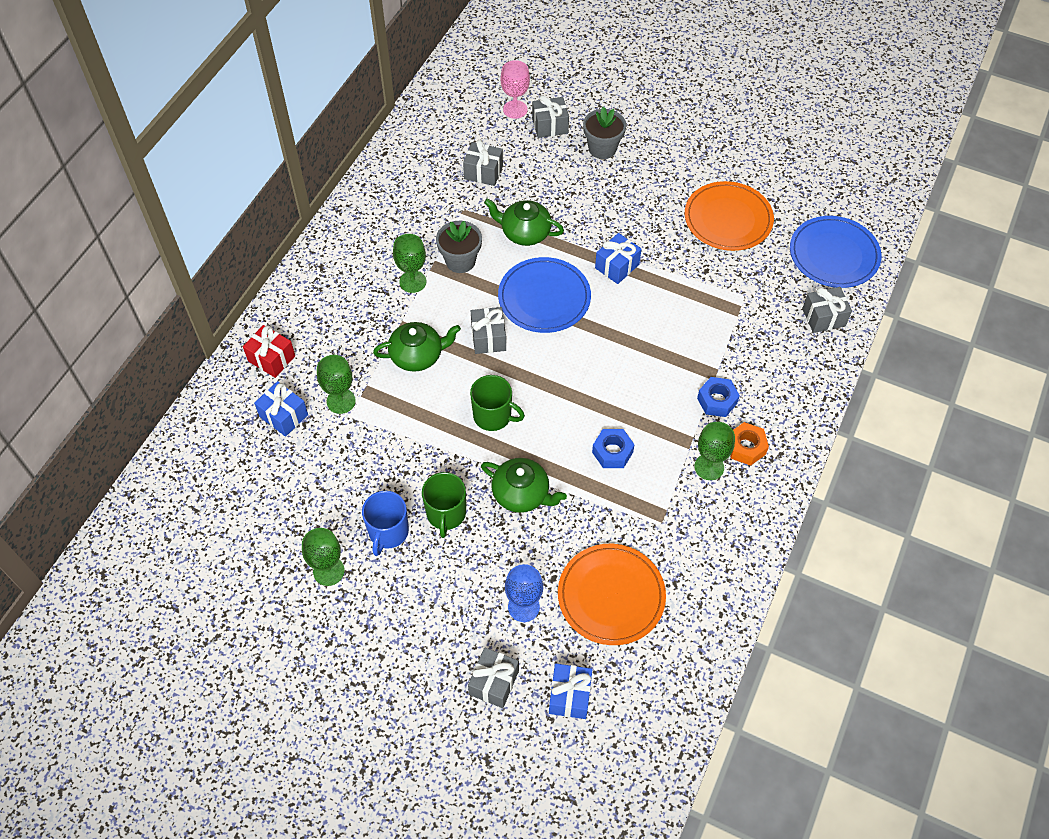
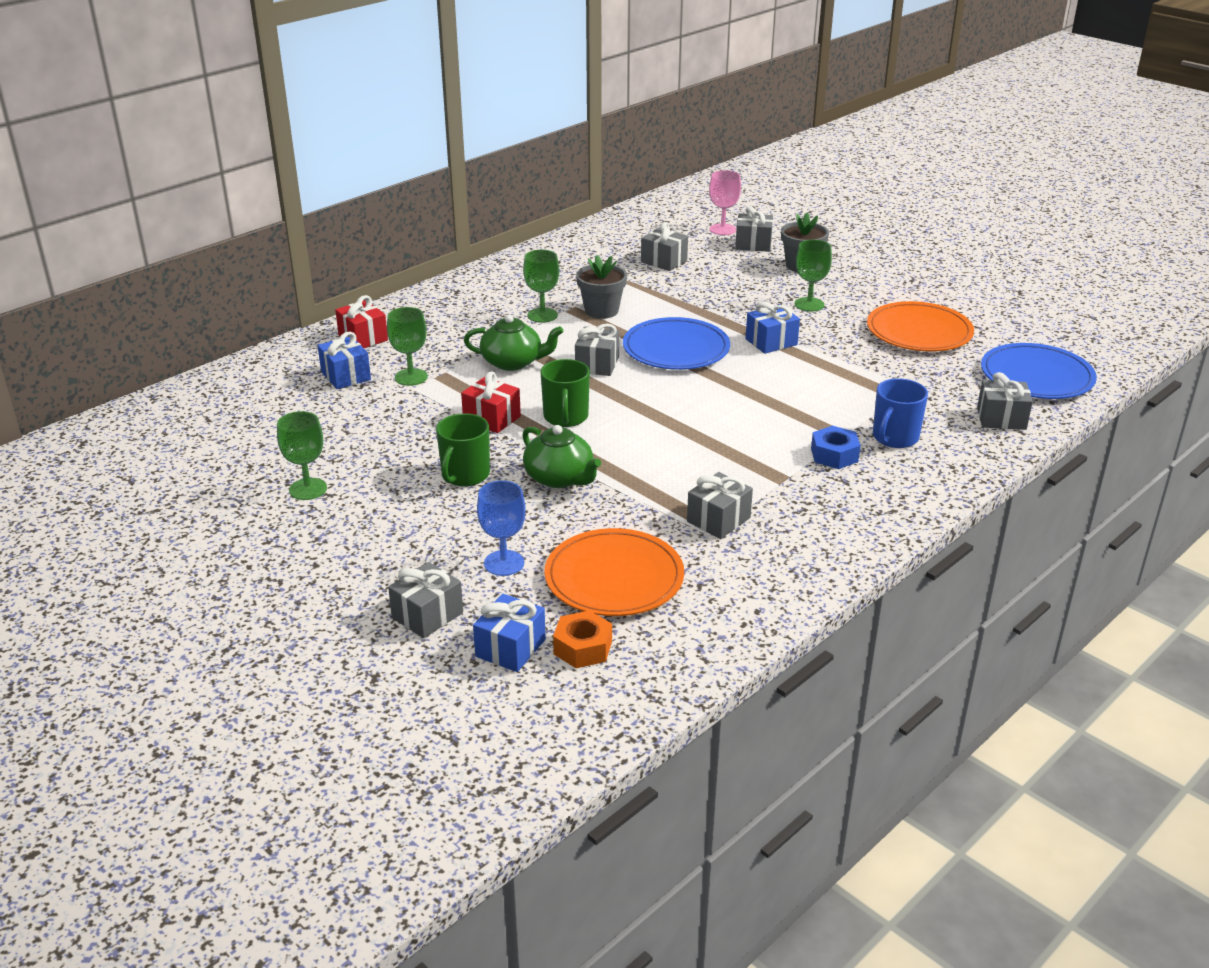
camera: 20 degrees right, 25 degrees down
(388, 532) = (392, 475): blue mug -> blue mug (894, 438)
(434, 436) = (491, 418): none -> red gift
(493, 416) = (566, 417): green mug -> green mug turned 45 degrees clockwise
(525, 232) = (682, 304): green teapot -> none
(612, 452) = (685, 468): blue nut -> none
(660, 505) = (718, 520): none -> grey gift
(709, 467) = (796, 502): green goblet -> green goblet (809, 304)
(746, 447) = (851, 497): orange nut -> orange nut (583, 648)

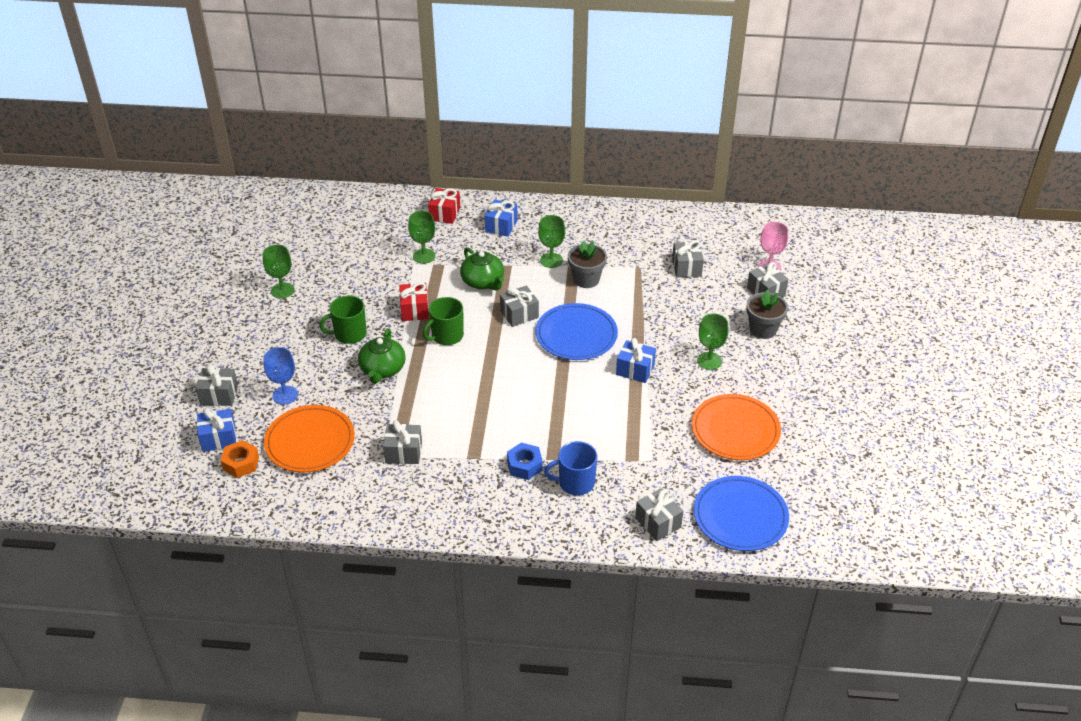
camera: 50 degrees right, 10 degrees up
(346, 376) = (399, 233): blue gift -> blue gift (501, 226)

